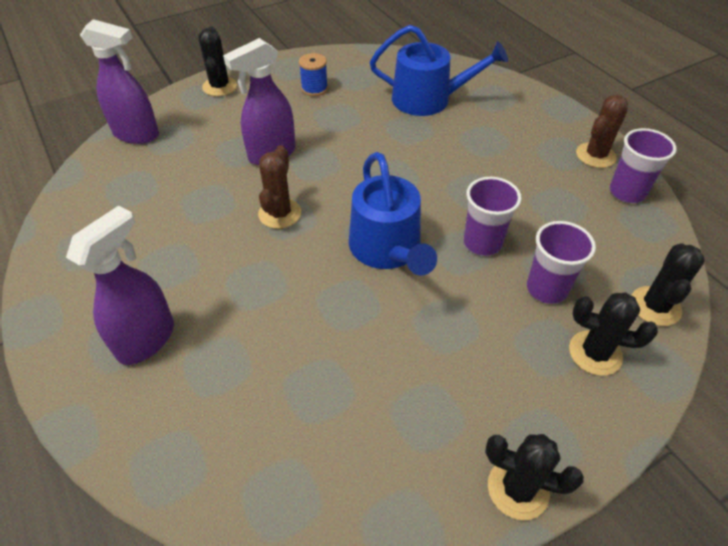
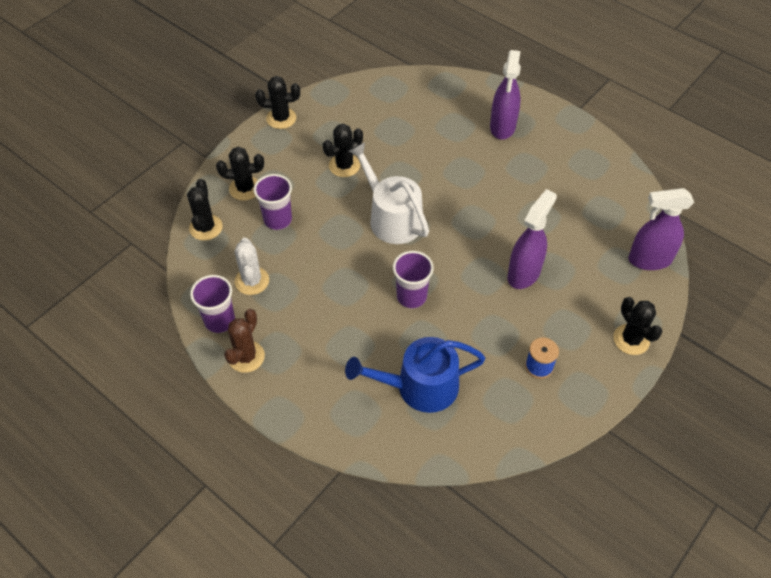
camera: 160 degrees right, 5 degrees up
(280, 213) = (481, 222): brown cactus -> none
(388, 249) = (391, 218): blue watering can -> white watering can
(426, 346) = (344, 166): none -> black cactus
(482, 243) = (327, 241): purple cup -> purple cup (411, 297)
(587, 222) = (252, 281): none -> white cactus

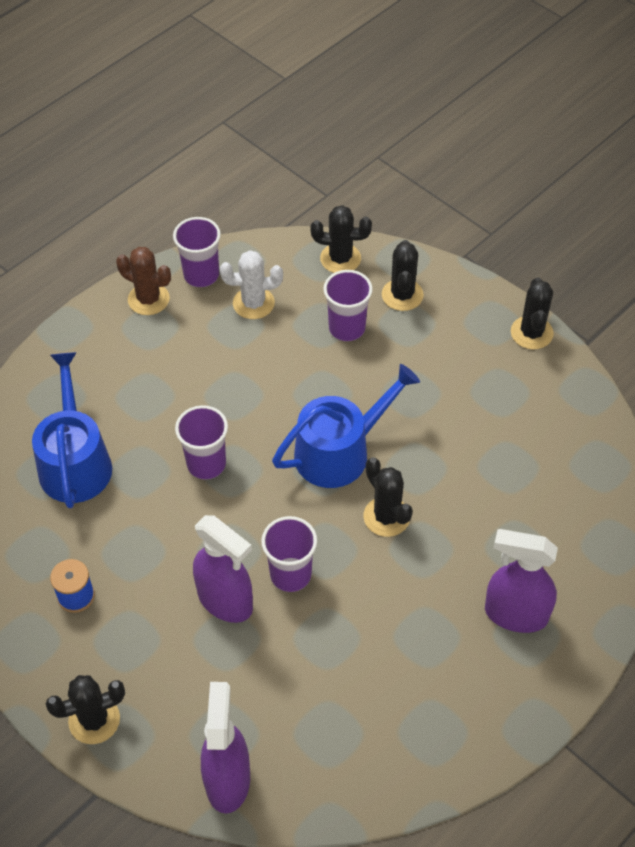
camera: 95 degrees right, 0 degrees up
(344, 166) = (438, 402): black cactus -> black cactus (386, 517)
(391, 218) = (340, 451): white watering can -> blue watering can
(496, 238) = (290, 574): none -> purple cup

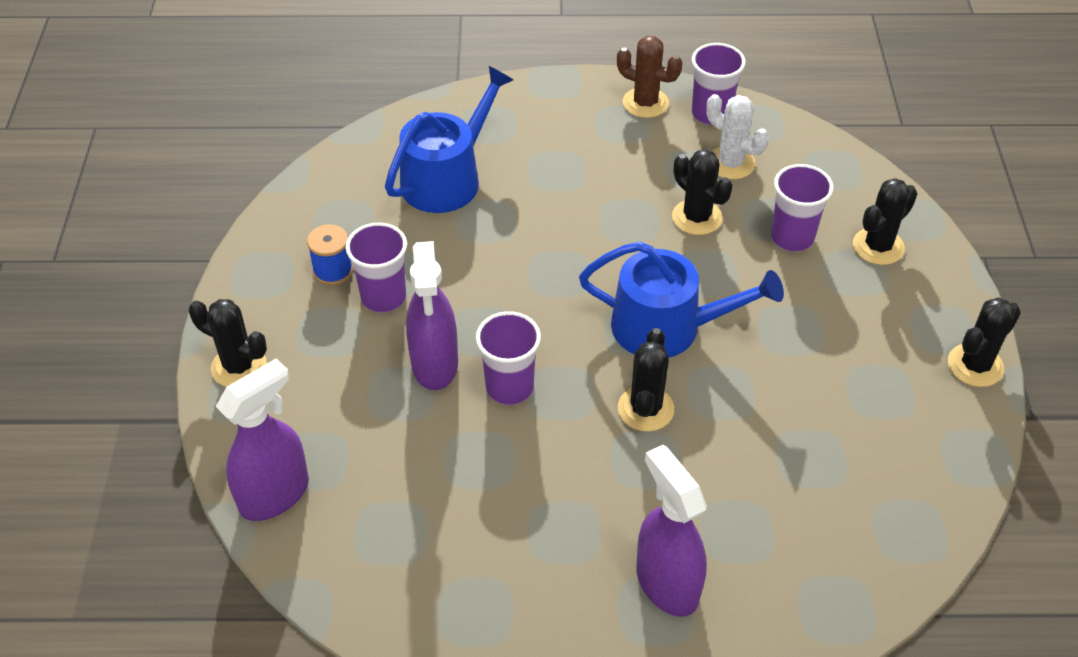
camera: 45 degrees right, 5 degrees down
(148, 299) = (645, 103): brown cactus -> brown cactus turned 45 degrees counterclockwise
(206, 464) = (544, 253): purple cup -> purple cup (383, 297)
(340, 258) = (853, 180): black cactus -> black cactus (697, 217)

